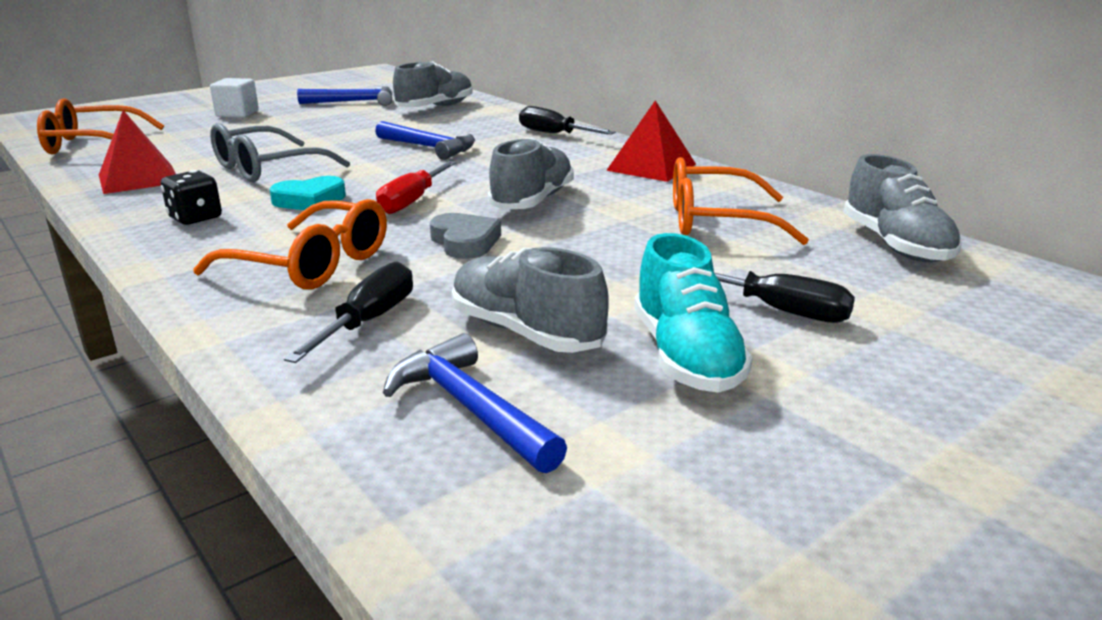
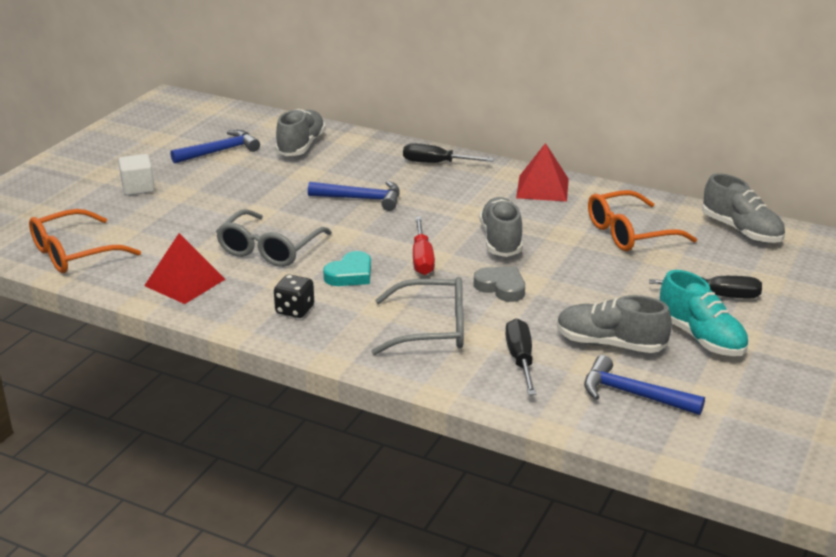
camera: 25 degrees left, 5 degrees up
(311, 264) = (431, 329): orange glasses -> grey glasses

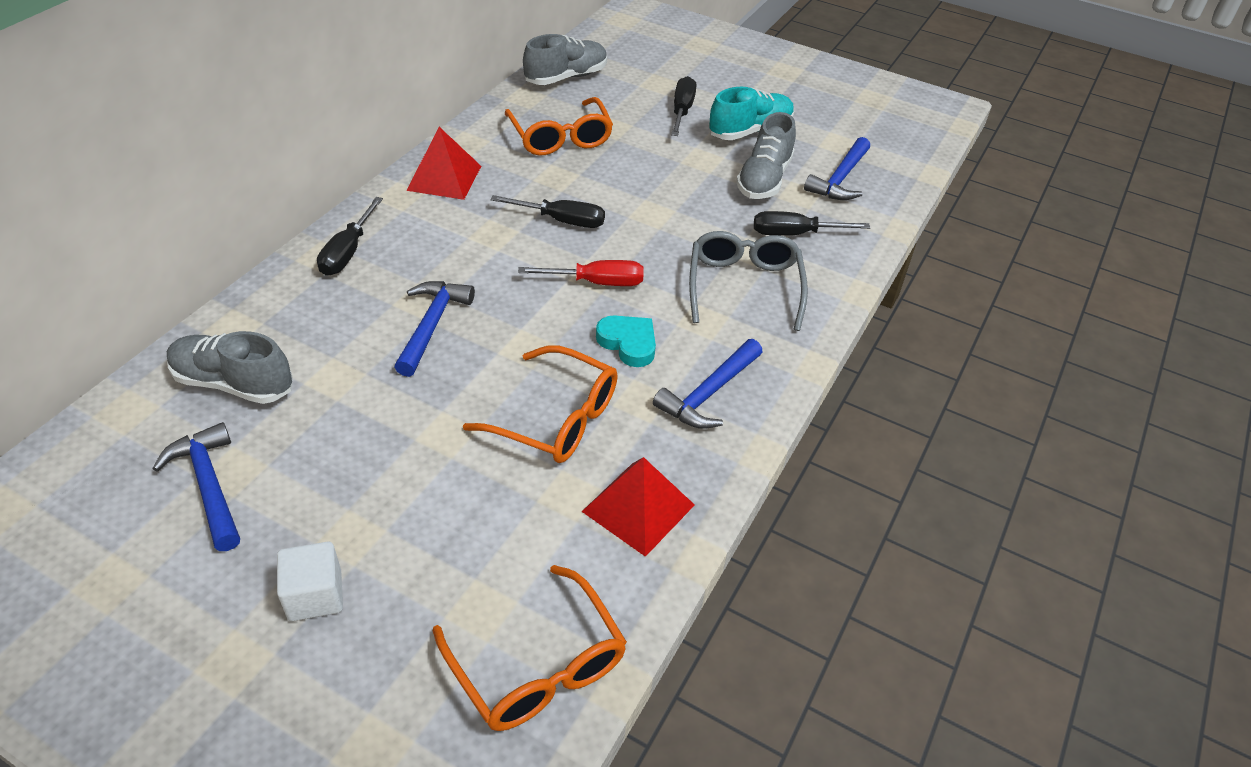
camera: 90 degrees left, 15 degrees up
(269, 249) = (556, 418): grey glasses -> orange glasses
(295, 310) = (709, 394): black dice -> blue hammer
(501, 240) = (562, 221): grey shoe -> black screwdriver
(501, 287) = (662, 231): grey heart -> none

